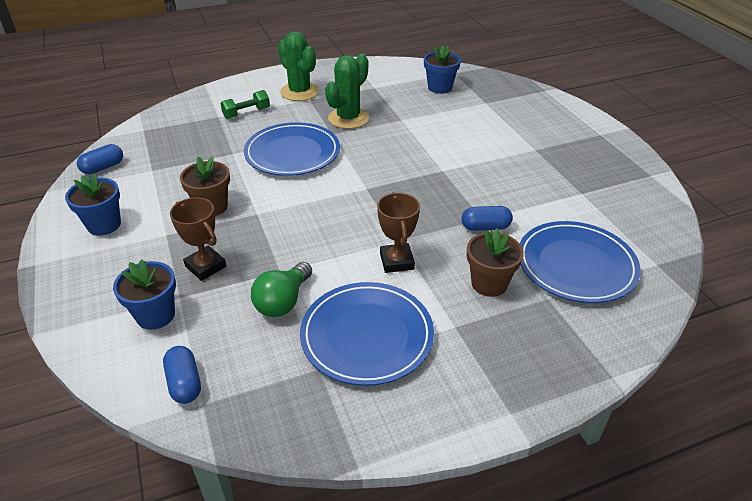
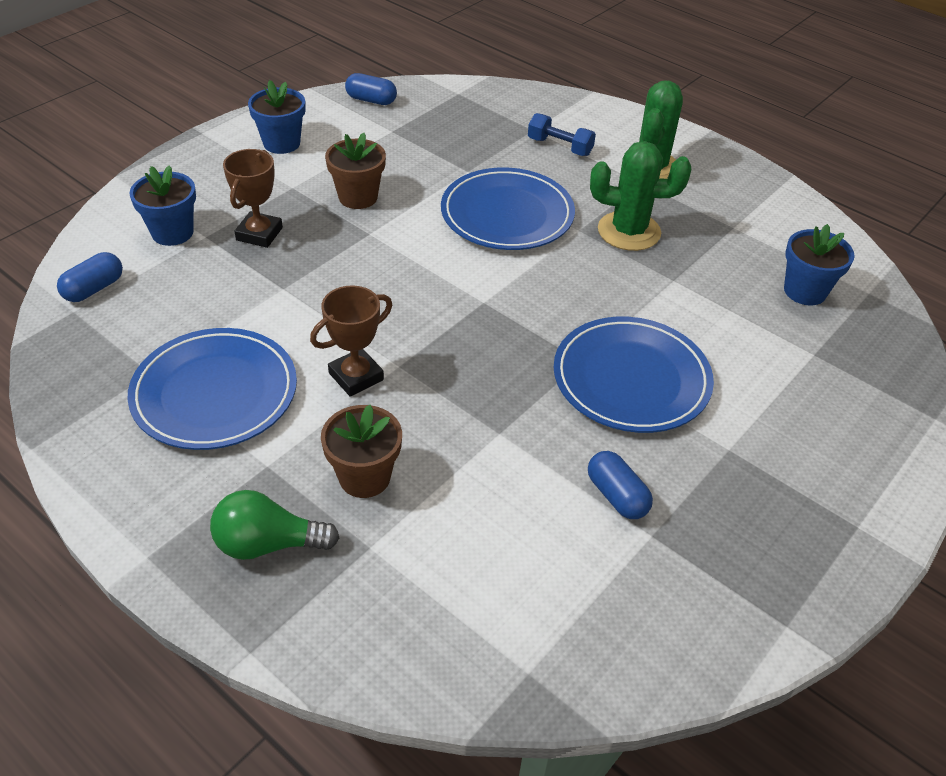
camera: 60 degrees right, 5 degrees up
(246, 113) = (560, 147): green dumbbell -> blue dumbbell
(283, 301) = (236, 309): green light bulb -> green light bulb (268, 544)
(485, 227) = (482, 442): blue capsule -> blue capsule (616, 496)
(576, 265) = (461, 565): blue plate -> blue plate (631, 379)

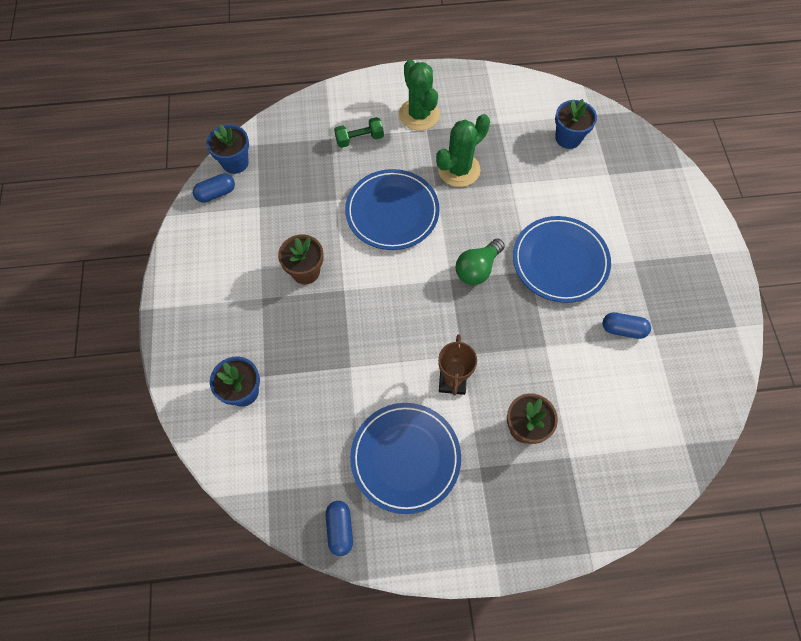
camera: 45 degrees left, 20 degrees up
(94, 289) = (257, 467): blue capsule -> blue capsule (340, 529)
(259, 234) = (290, 346): brown trophy -> none
(268, 544) = (532, 501): green light bulb -> green light bulb (477, 269)
(281, 143) = (211, 273): blue flower pot -> blue flower pot (235, 162)
(560, 147) = (359, 139): blue dumbbell -> green dumbbell

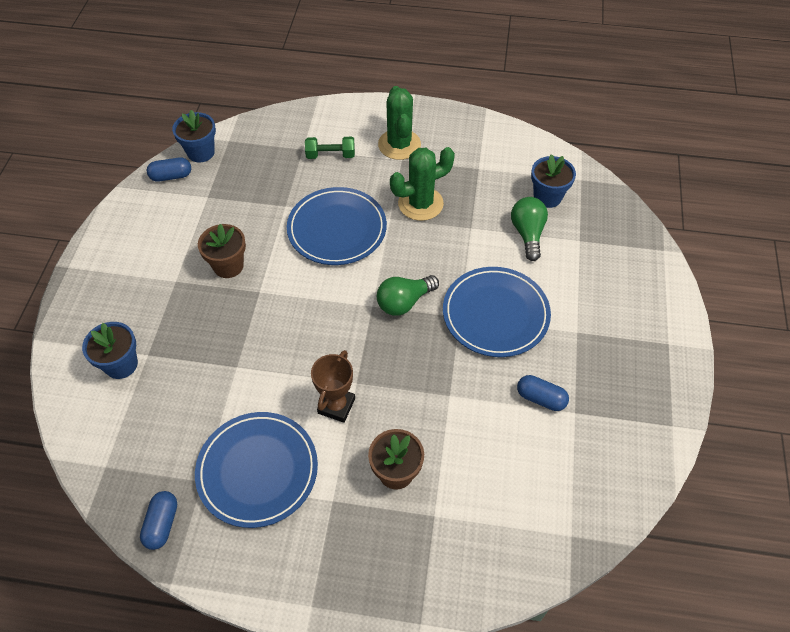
camera: 15 degrees right, 10 degrees down
(562, 178) = (527, 234): none -> green light bulb

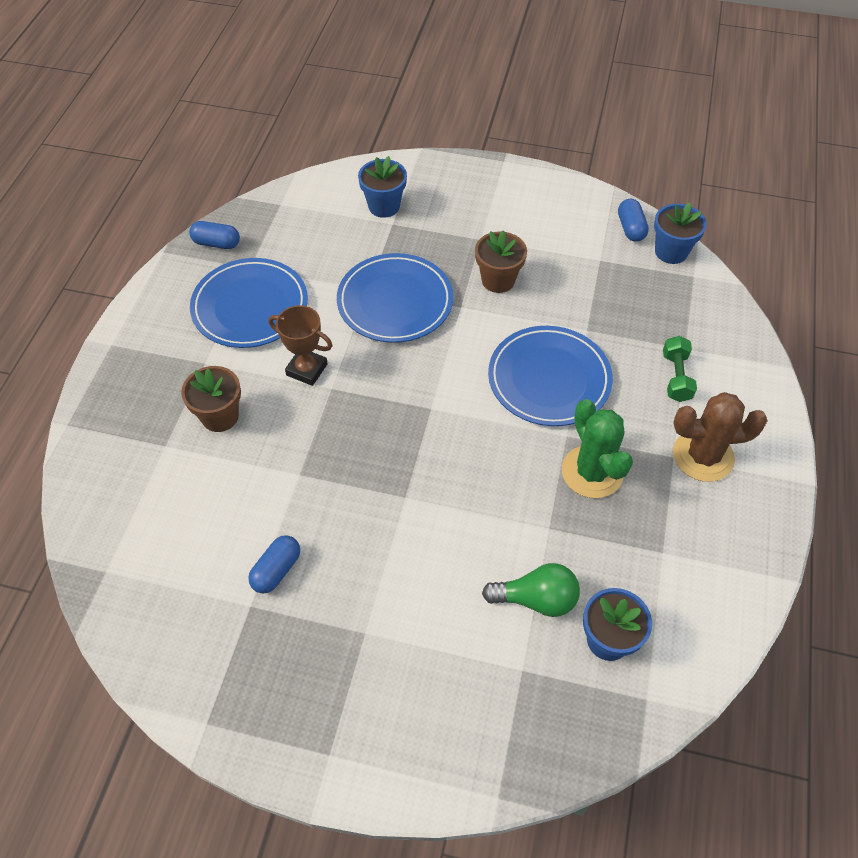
camera: 95 degrees right, 0 degrees up
(399, 145) = (703, 456): green cactus -> brown cactus
(404, 302) = (433, 440): green light bulb -> none
(495, 314) = (404, 538): blue plate -> blue plate (395, 302)

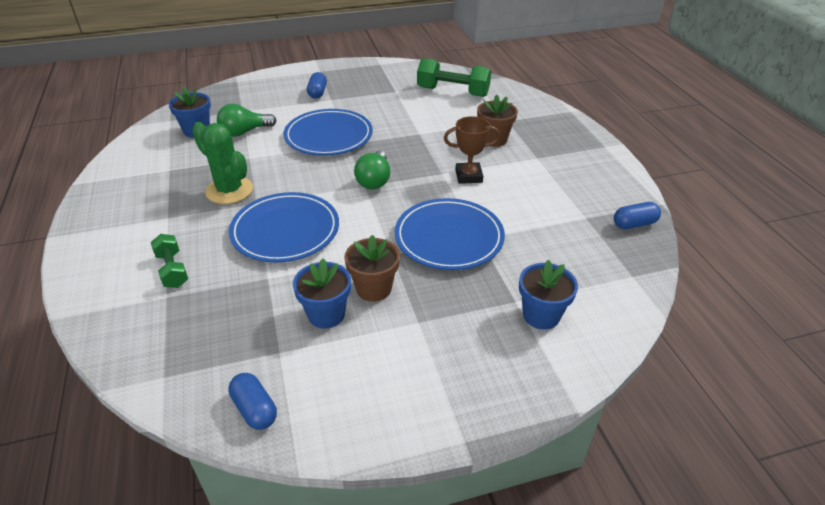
camera: 150 degrees right, 15 degrees down
(168, 555) = (453, 92): none -> green dumbbell
(250, 306) = (551, 195): blue plate -> blue plate (328, 136)
(276, 570) = (394, 102): blue capsule -> blue capsule (317, 93)
(415, 411) = (374, 180): none -> green light bulb
(671, 252) = (196, 397): blue flower pot -> blue flower pot (326, 314)
(703, 456) = (143, 225): brown cactus -> none

